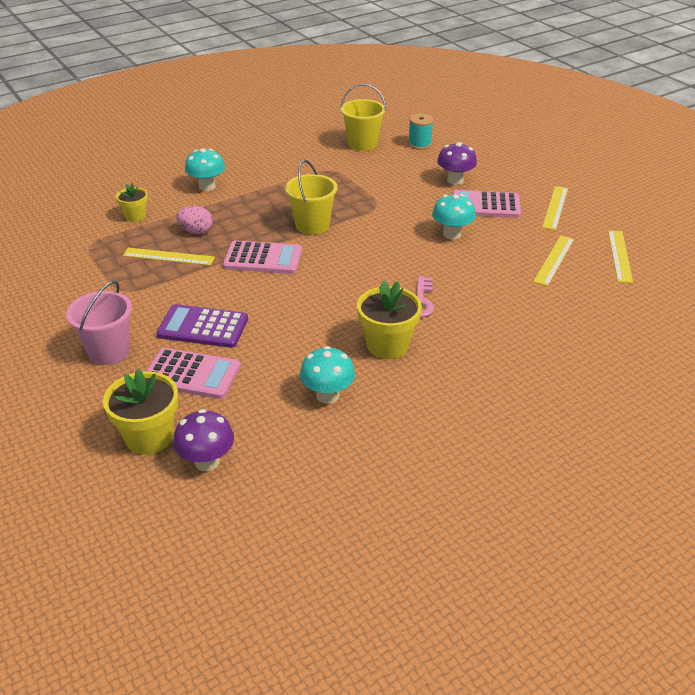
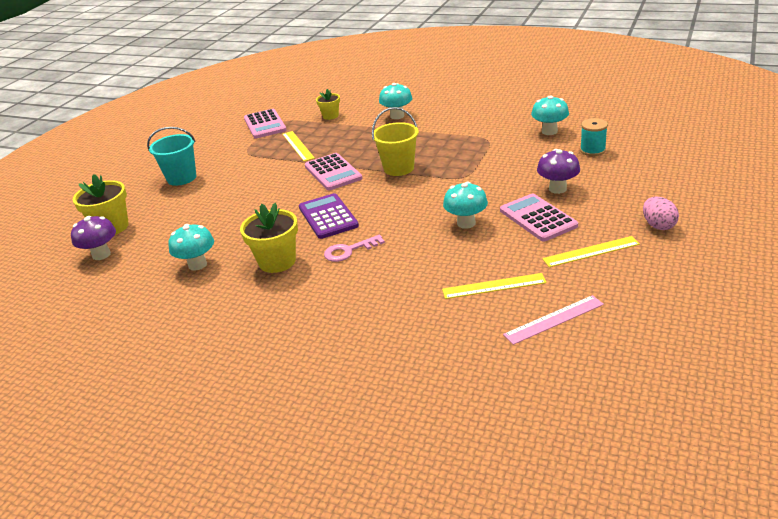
camera: 60 degrees right, 5 degrees down
(109, 351) = (181, 178): pink bucket -> turquoise bucket
(191, 374) = (181, 211): pink calculator -> pink calculator (265, 124)
(196, 231) = (337, 139): pink egg -> pink egg (658, 225)
(203, 327) = (232, 191): purple calculator -> purple calculator (328, 217)
(362, 144) = (549, 131): yellow bucket -> turquoise mushroom
(620, 256) = (554, 319): yellow ruler -> pink ruler

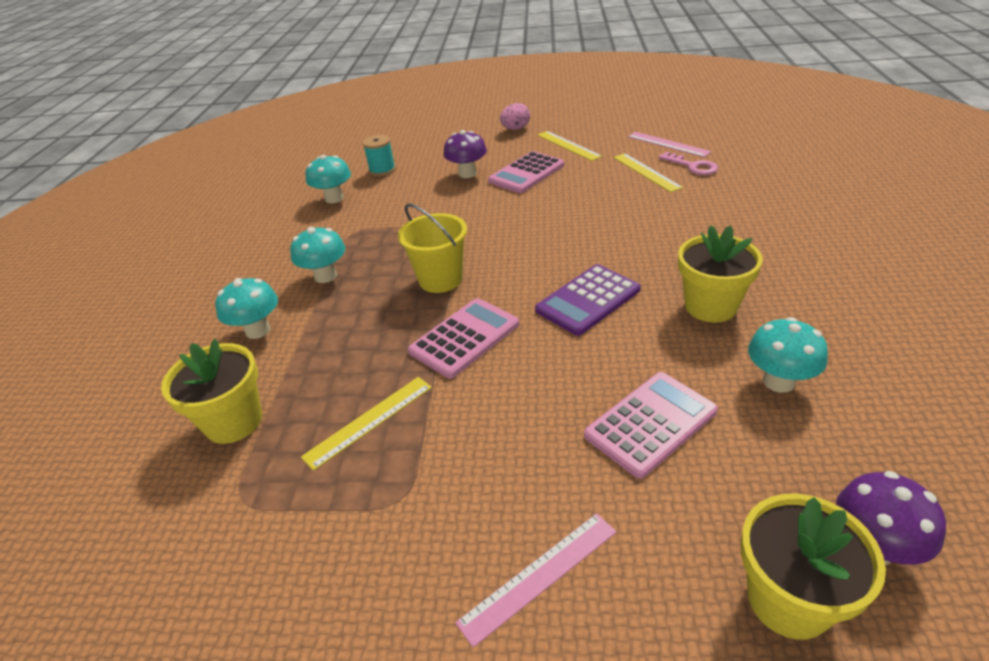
camera: 110 degrees left, 5 degrees up
(181, 178) = (539, 576): turquoise bucket -> pink ruler
(265, 124) = (254, 531): pink calculator -> pink calculator (650, 423)
(330, 116) = (234, 421): yellow flower pot -> yellow flower pot, size x1.68
(349, 251) = (649, 260): pink key -> pink key (692, 166)
(466, 223) = (553, 205): turquoise mushroom -> turquoise mushroom (325, 276)

